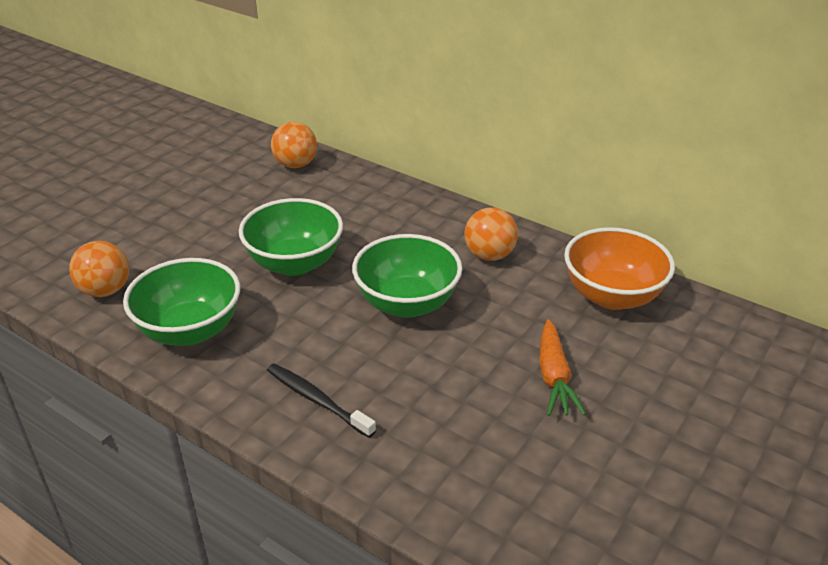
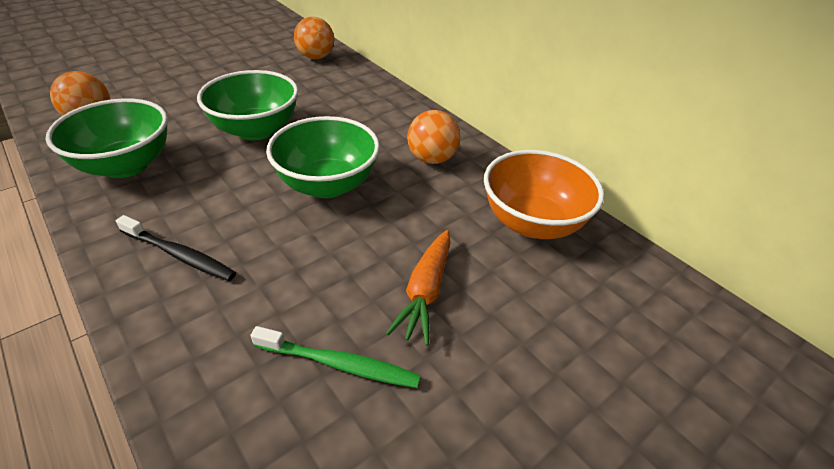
camera: 15 degrees right, 5 degrees up
(317, 400) = (179, 255): black toothbrush -> black toothbrush turned 150 degrees clockwise
(519, 449) = (339, 364): none -> green toothbrush

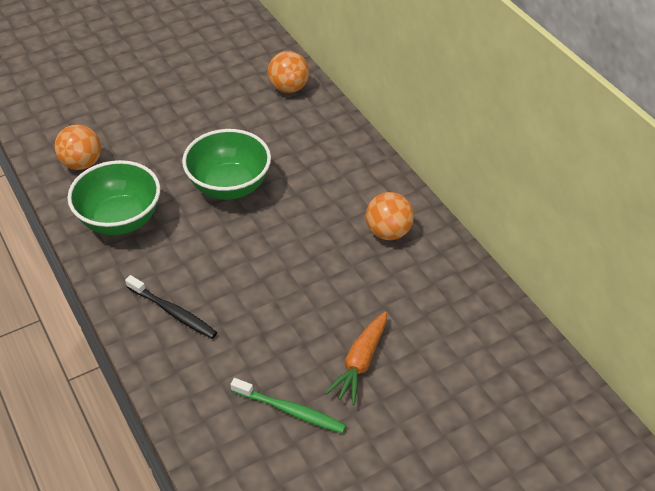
camera: 10 degrees right, 5 degrees up
(327, 185) = (291, 254): green bowl -> none
(532, 223) = (463, 308): orange bowl -> none

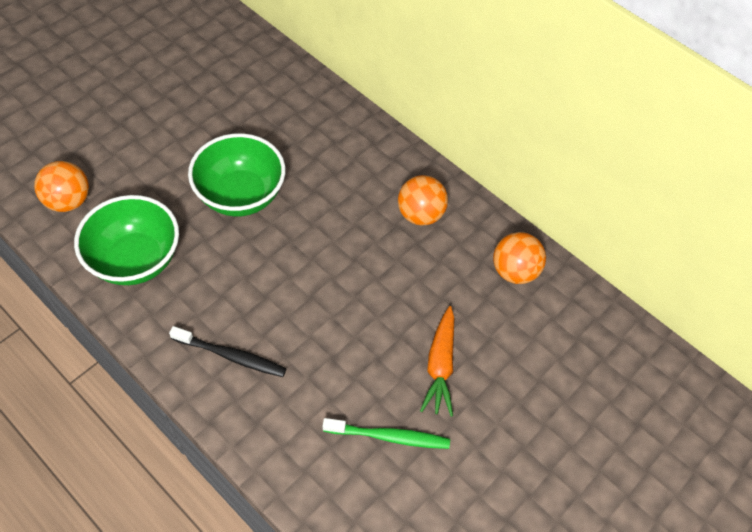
camera: 20 degrees left, 10 degrees up
(288, 88) = (265, 68): orange ball -> orange ball (514, 271)

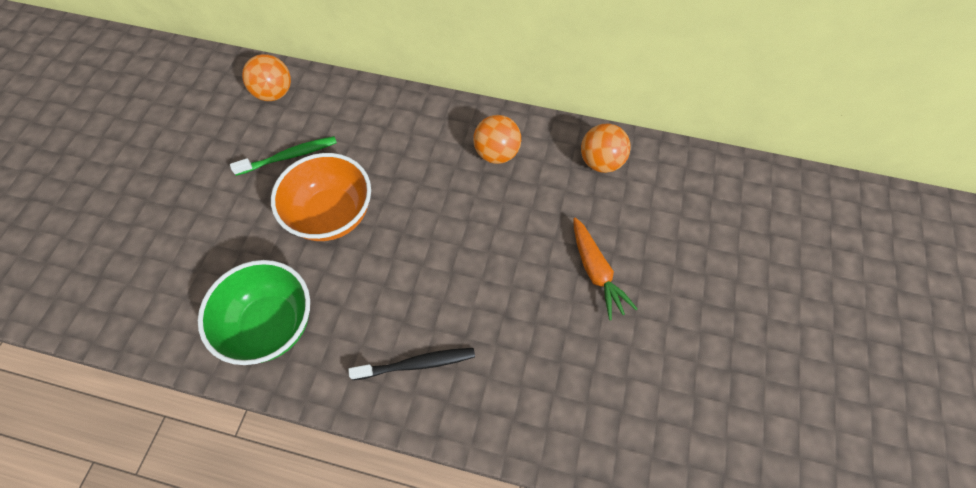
camera: 25 degrees left, 5 degrees up
(69, 201) = (168, 304): orange ball -> orange ball (274, 93)
(241, 196) = (332, 215): green bowl -> orange bowl
(389, 436) = (596, 356): green toothbrush -> green toothbrush (289, 156)

